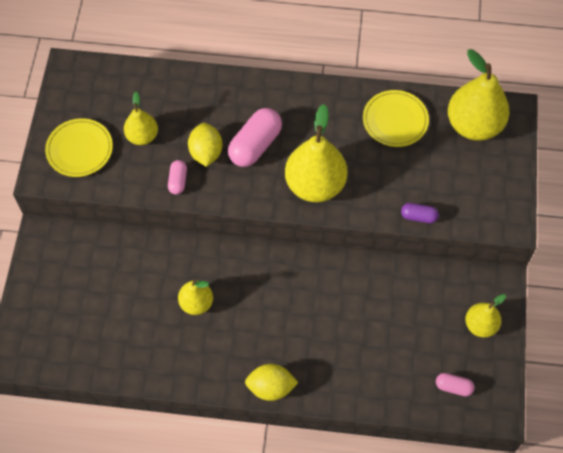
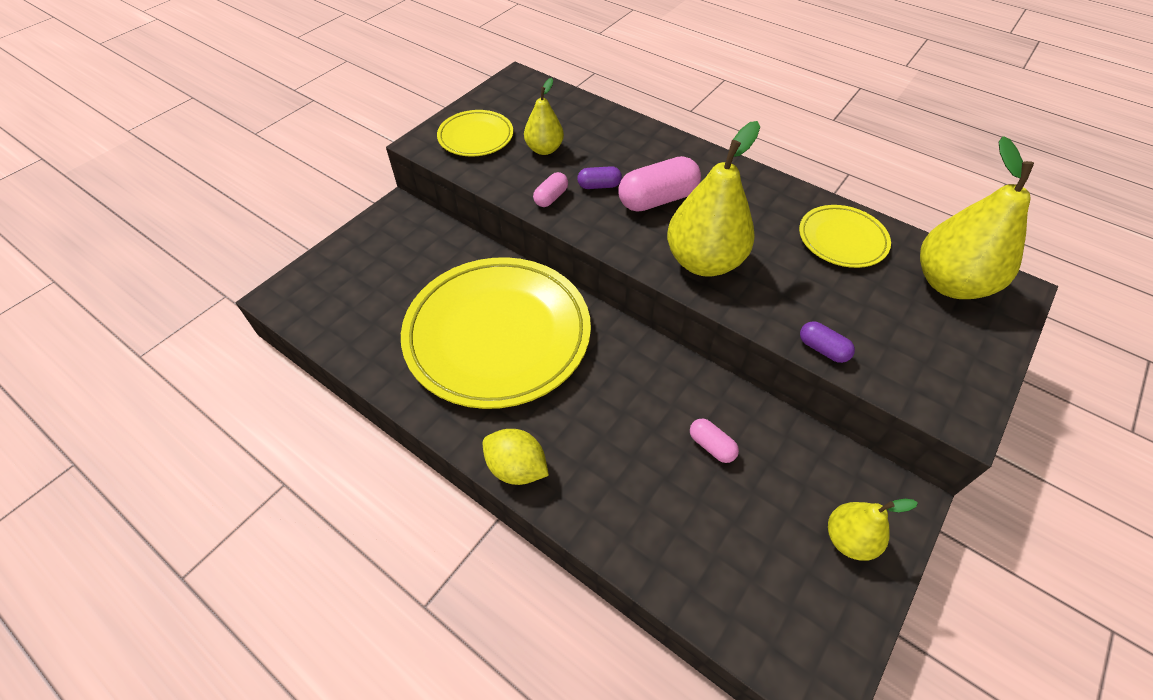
camera: 30 degrees right, 10 degrees down
(196, 303) = (497, 335): yellow pear -> yellow plate
(206, 152) = (599, 186): yellow lemon -> purple capsule
(453, 387) = (766, 604): pink capsule -> pink capsule (711, 446)

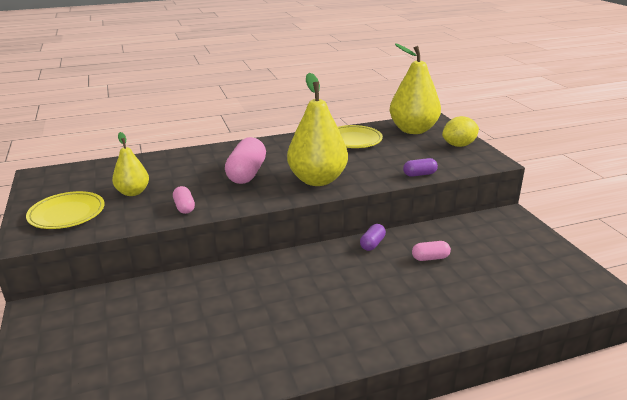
camera: 55 degrees left, 25 degrees down
(497, 335) = (247, 308): yellow plate -> none
(516, 468) = (376, 347): yellow lemon -> yellow lemon (459, 145)
(599, 186) = (203, 187): purple capsule -> purple capsule (372, 244)
(848, 539) = (523, 242): yellow pear -> none

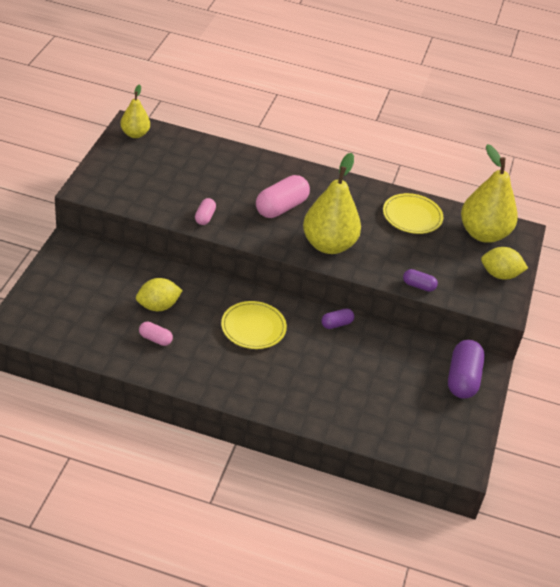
camera: 30 degrees right, 15 degrees up
(67, 213) = (123, 179): yellow plate -> yellow plate (253, 328)
(133, 192) = (182, 181): yellow pear -> yellow pear (135, 134)
(194, 315) = (158, 306): none -> yellow lemon
(430, 258) = (366, 361): pink capsule -> pink capsule (155, 339)
(509, 231) = (462, 379): none -> purple capsule

